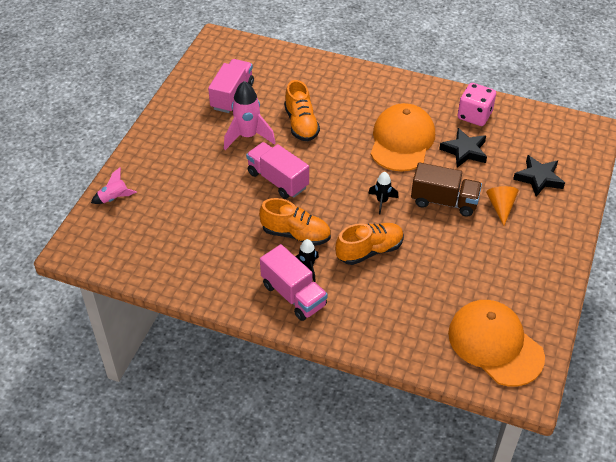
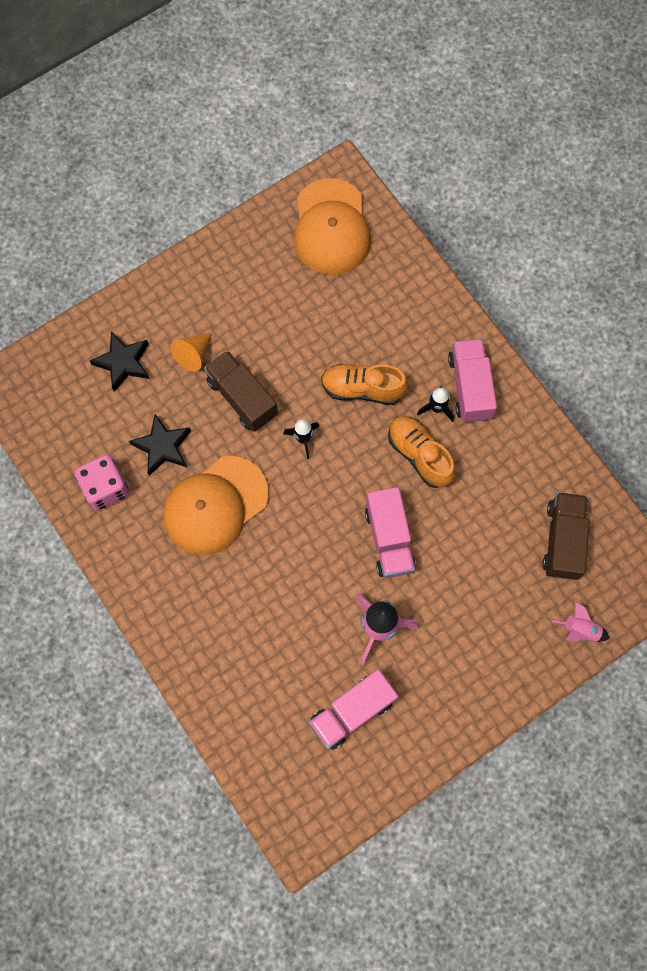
camera: 145 degrees left, 25 degrees up
(157, 239) = (563, 540): none -> brown truck
(301, 124) = (305, 607): orange shoe -> none

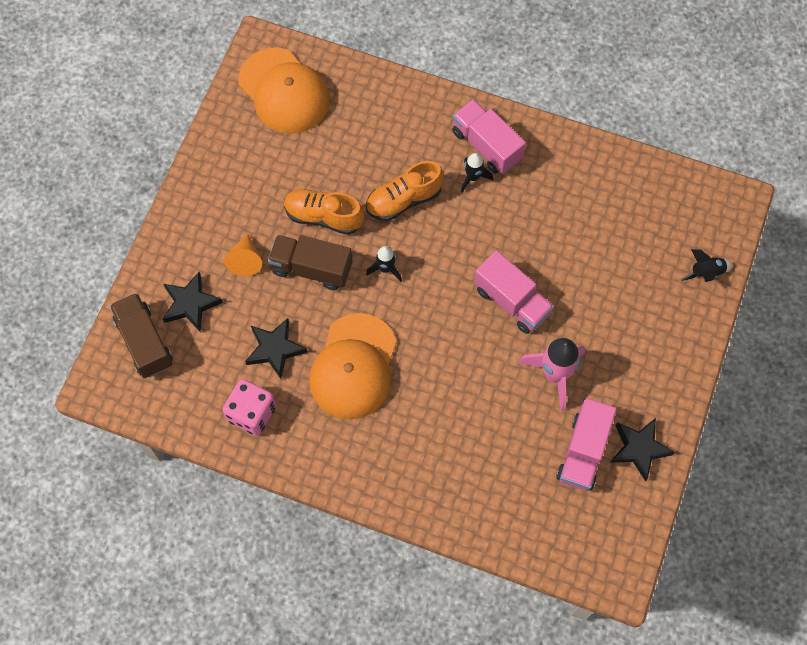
camera: 35 degrees left, 5 degrees down
(402, 743) = (639, 449): none -> black star
(419, 455) = (486, 222): orange shoe -> orange shoe (323, 217)
(563, 540) = (643, 215): brown truck -> brown truck (144, 342)
(580, 630) = (706, 273): pink rocket -> black rocket

